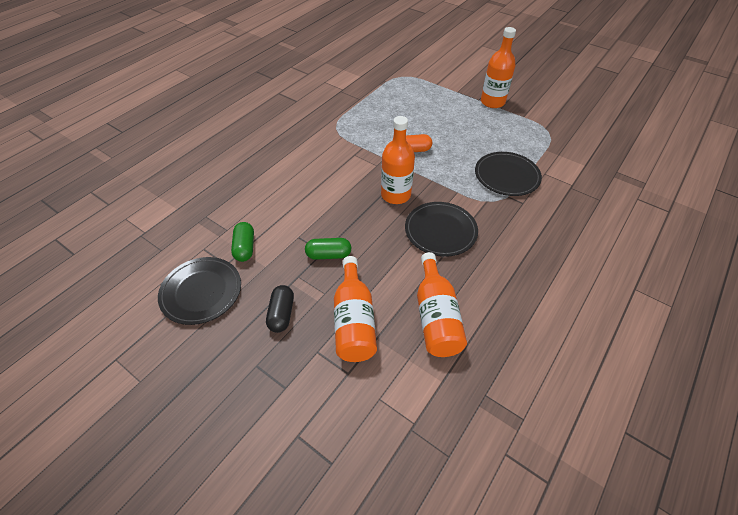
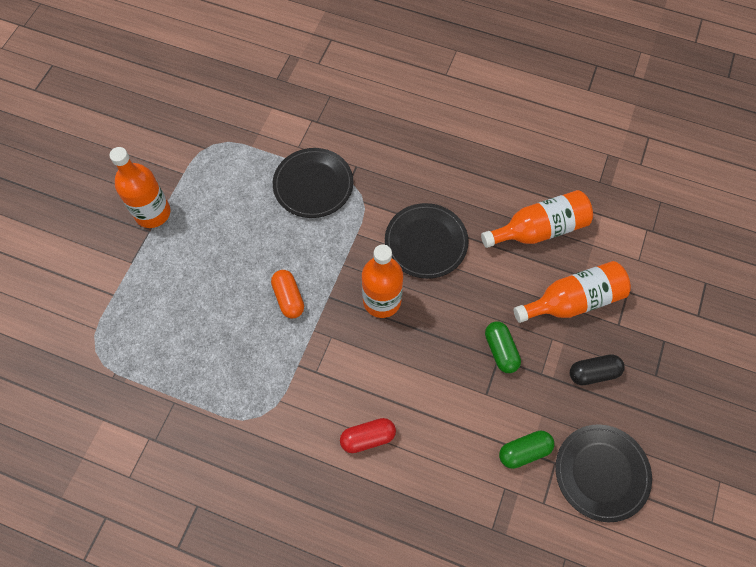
camera: 105 degrees left, 15 degrees up
(298, 170) = (368, 438): none -> red capsule

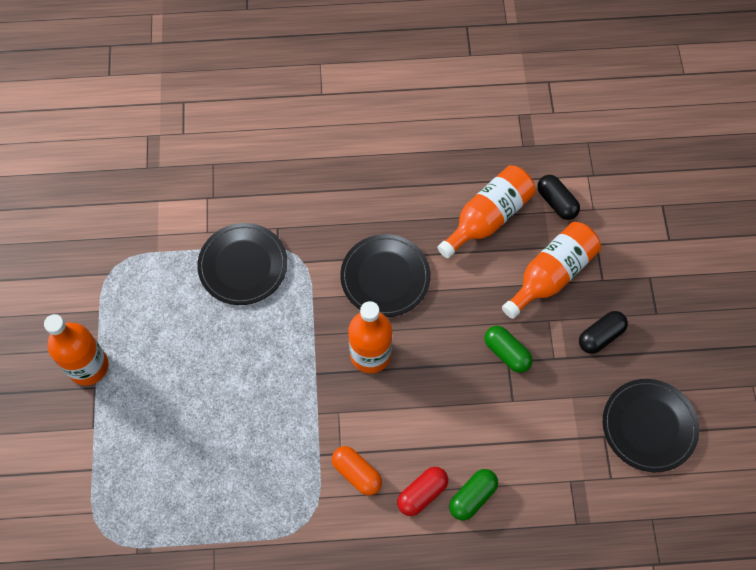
camera: 25 degrees left, 0 degrees up
(289, 298) = (276, 392): orange capsule -> orange capsule (357, 473)
(524, 451) = (572, 439): green capsule -> green capsule (472, 497)
(607, 241) = (556, 202): none -> black capsule

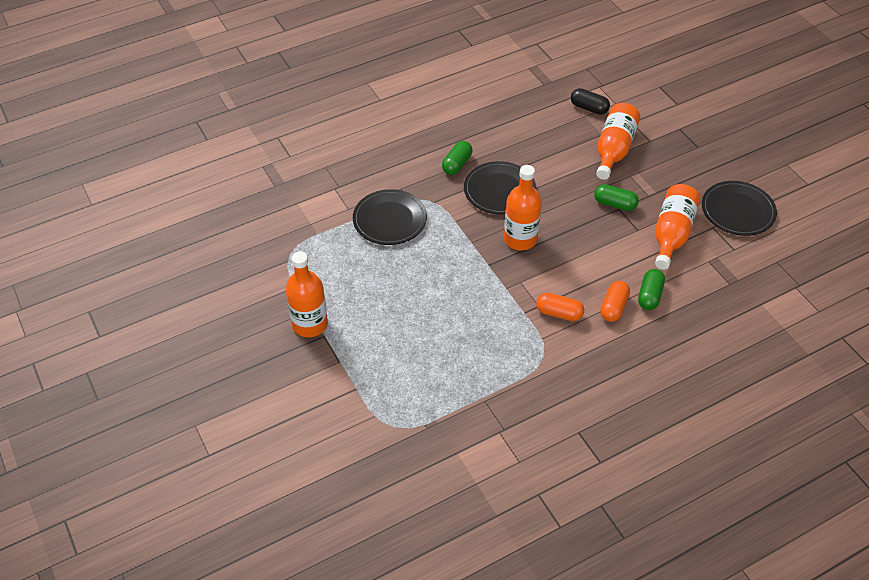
camera: 25 degrees left, 15 degrees down
(357, 220) = (457, 164): none -> green capsule
(422, 494) = (613, 307): red capsule -> orange capsule
(488, 218) = (548, 132): orange bottle -> orange bottle (672, 234)
(600, 336) = (671, 172): black capsule -> none

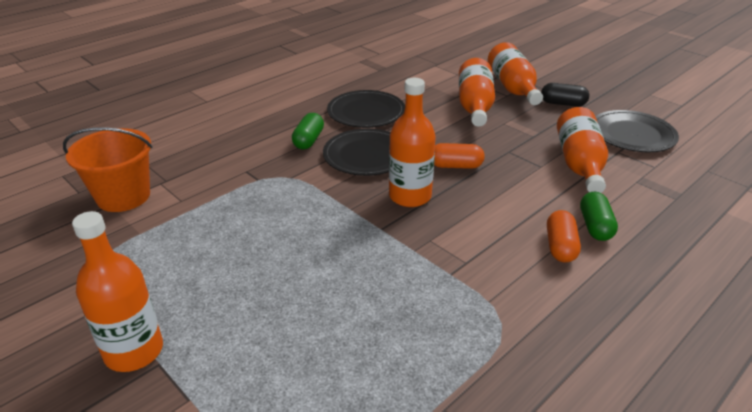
camera: 15 degrees left, 15 degrees down
(307, 196) = (123, 196): none -> orange bucket
(390, 219) = (238, 203): black plate -> black plate (366, 112)
(559, 313) = (496, 266): orange capsule -> orange capsule (455, 166)
(589, 108) = (432, 80): black capsule -> black capsule (563, 104)
(615, 204) = (501, 148): green capsule -> none
(660, 132) = (513, 88): none -> orange bottle

